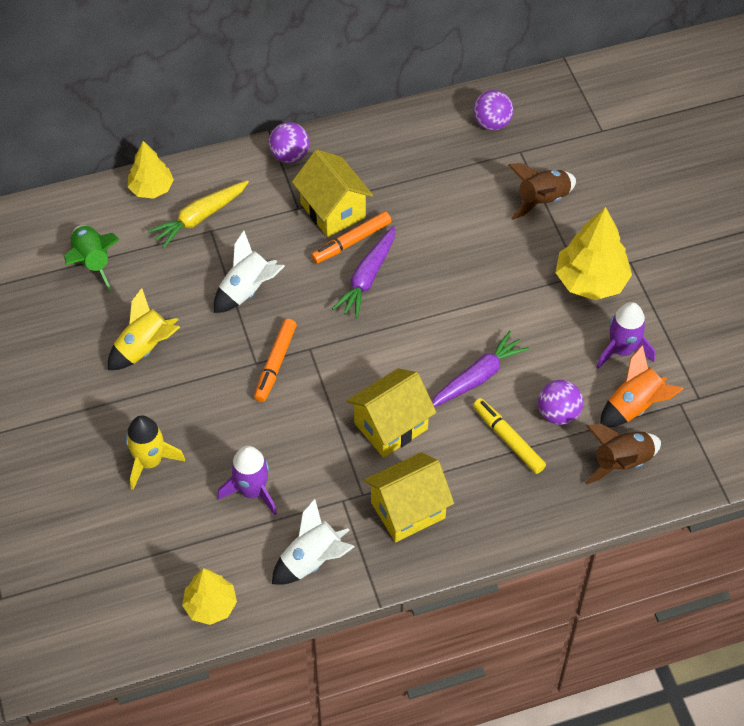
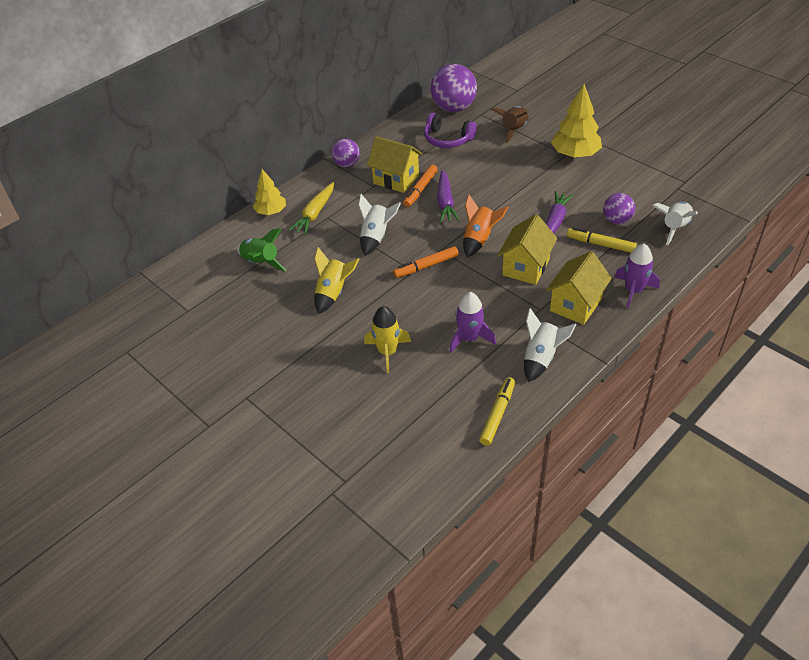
camera: 25 degrees left, 10 degrees down
(210, 605) = (497, 414): yellow tree -> yellow marker
(275, 364) = (426, 266): orange marker -> orange marker turned 75 degrees clockwise
(445, 174) = (447, 139): none -> purple headphones
(492, 123) = (453, 108): purple ball -> purple ball, size x1.75
(621, 462) = (674, 228): brown rocket -> white rocket
(622, 350) = (622, 178): purple rocket -> purple rocket (633, 291)
(634, 406) = (655, 199): orange rocket -> orange rocket (479, 239)

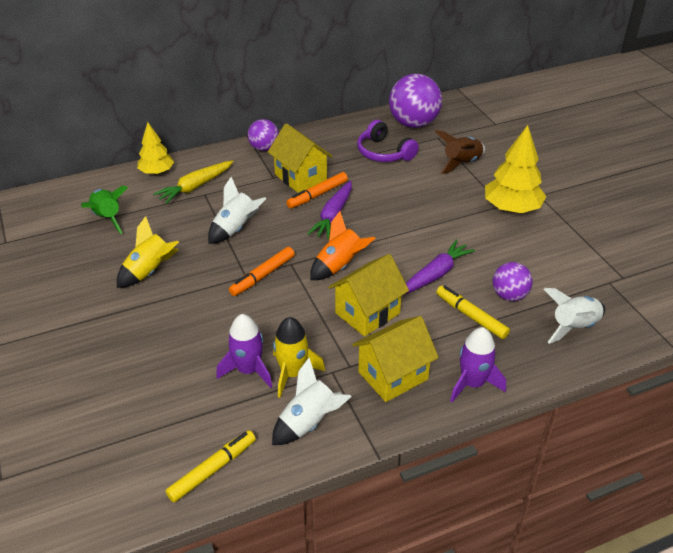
camera: 20 degrees right, 5 degrees down
(387, 352) = (153, 353): yellow rocket -> yellow rocket (292, 373)
(426, 266) = (262, 276): orange marker -> orange marker turned 45 degrees counterclockwise

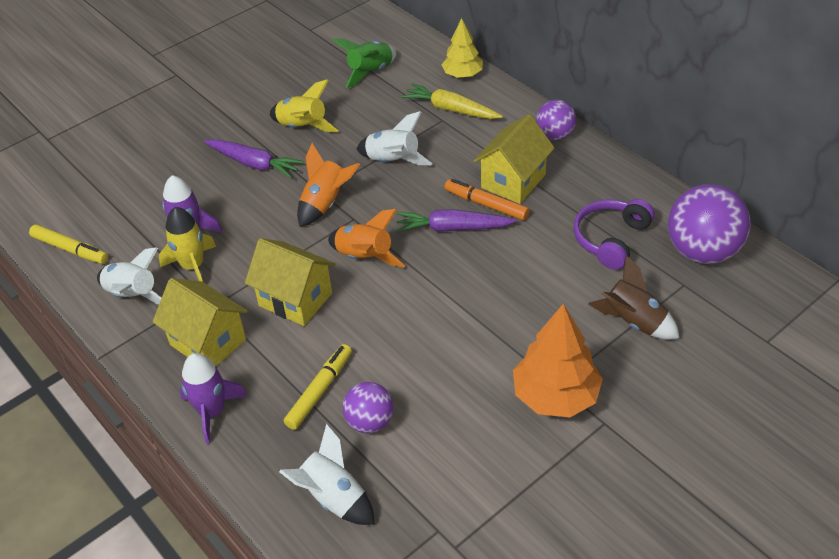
camera: 75 degrees right, 5 degrees up
(262, 276) = (326, 204): orange marker -> orange rocket
(435, 274) = (382, 343): purple carrot -> purple carrot (254, 164)
(512, 208) = (555, 396): yellow tree -> orange tree

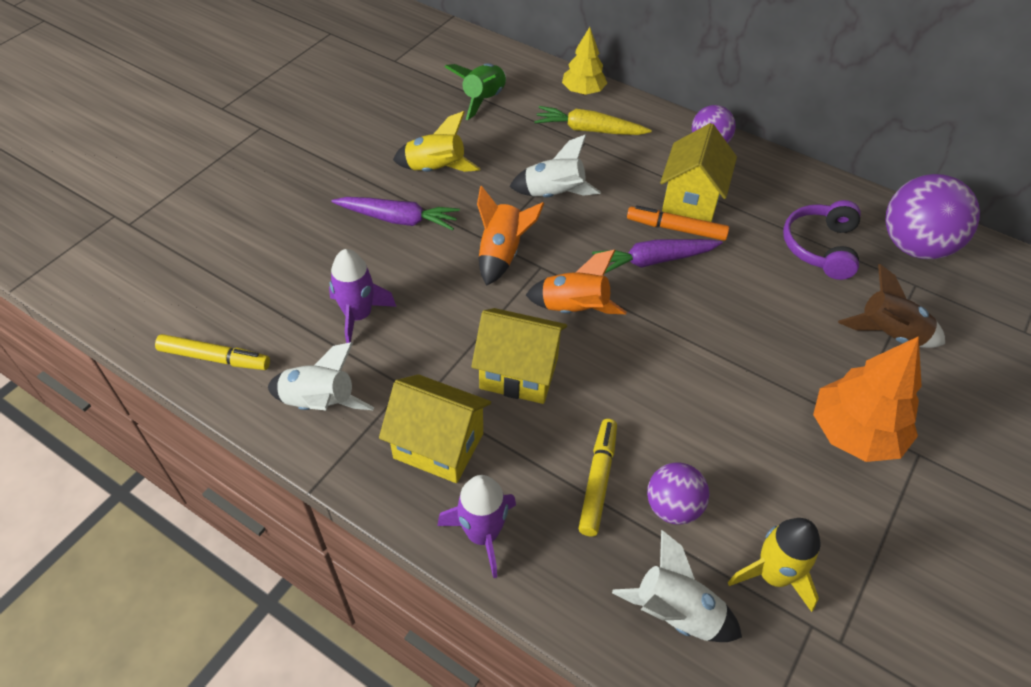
camera: 20 degrees left, 5 degrees up
(193, 266) = (379, 353): yellow rocket -> yellow rocket (773, 575)

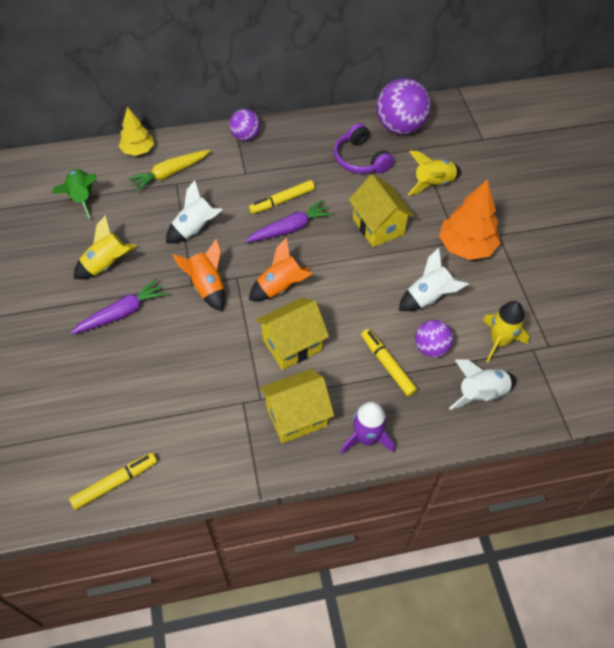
camera: 45 degrees left, 5 degrees up
(320, 403) = (209, 452): white rocket -> white rocket (428, 297)
(358, 316) = (169, 387): purple rocket -> none
(653, 261) = (290, 228): purple carrot -> purple carrot turned 150 degrees counterclockwise
(676, 229) = (282, 201): orange marker -> yellow marker
(691, 199) = (271, 177): yellow house -> yellow house (378, 227)
(889, 334) = (433, 184): brown rocket -> yellow rocket

